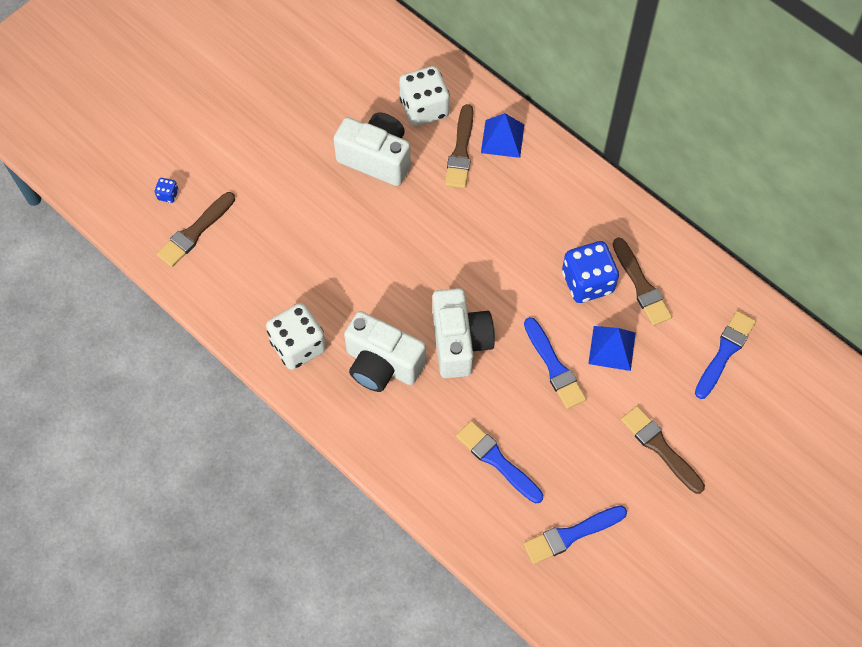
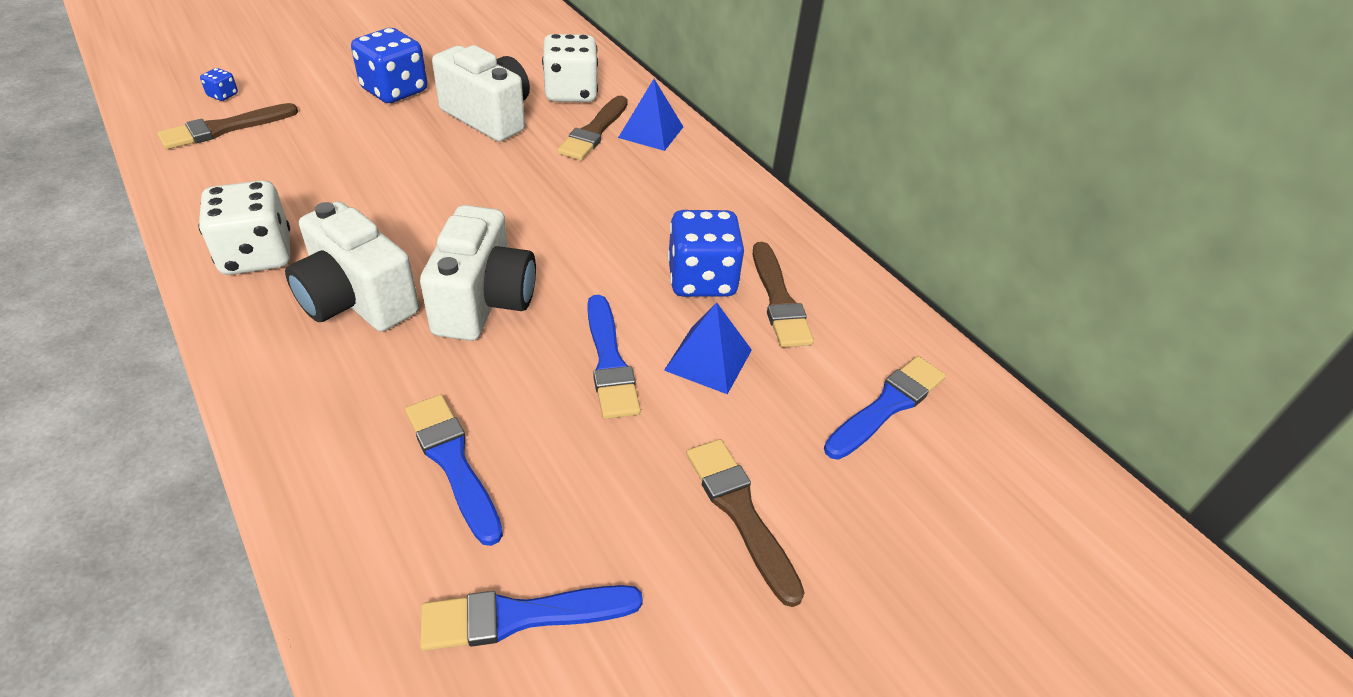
camera: 10 degrees right, 20 degrees down
(290, 148) = (394, 90): none -> blue dice

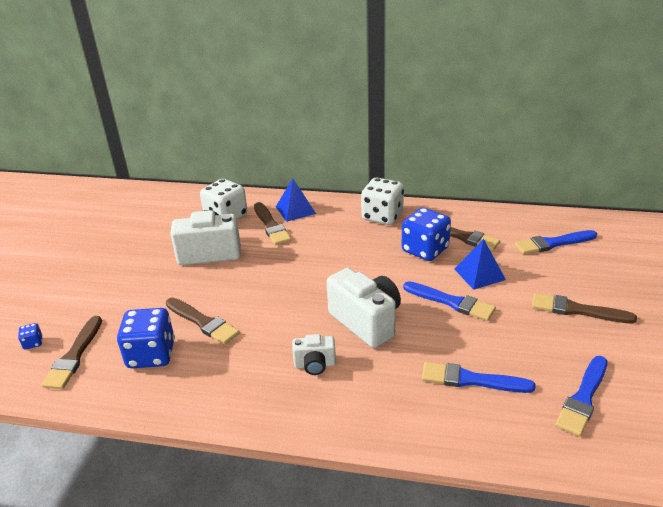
camera: 40 degrees left, 10 degrees down
(257, 255) = (228, 388): white dice -> white dice (382, 216)
(356, 178) = (203, 322): none -> brown brush
(357, 301) = (315, 365): white camera -> white camera, size x0.53
(394, 90) = (133, 274): blue dice -> blue dice (151, 355)
(887, 406) = (552, 243): blue brush -> blue brush turned 105 degrees counterclockwise

